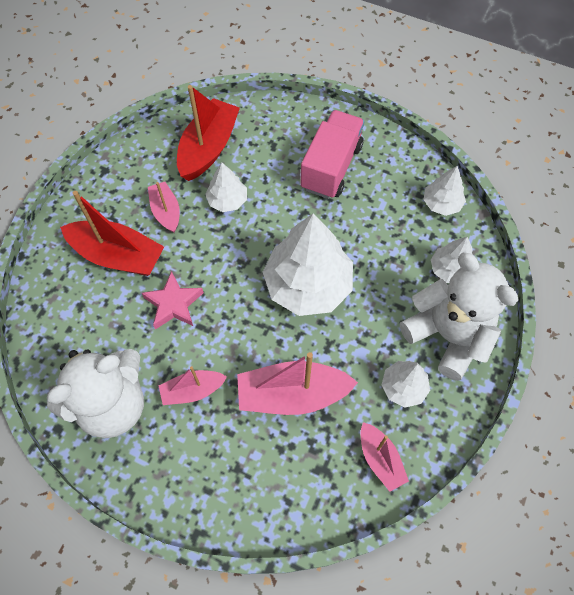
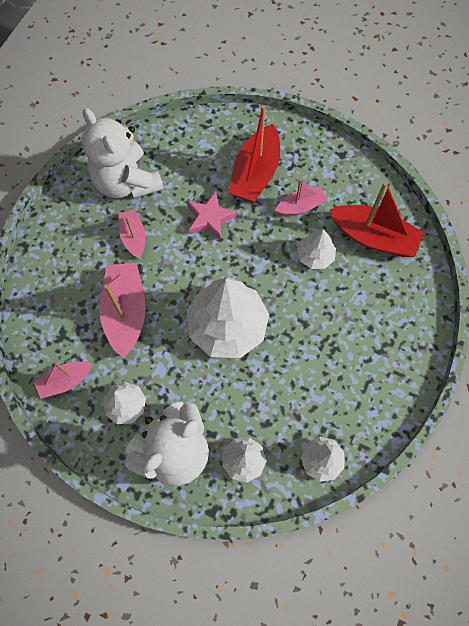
camera: 90 degrees right, 5 degrees up
(331, 167) = (359, 350): pink truck -> none

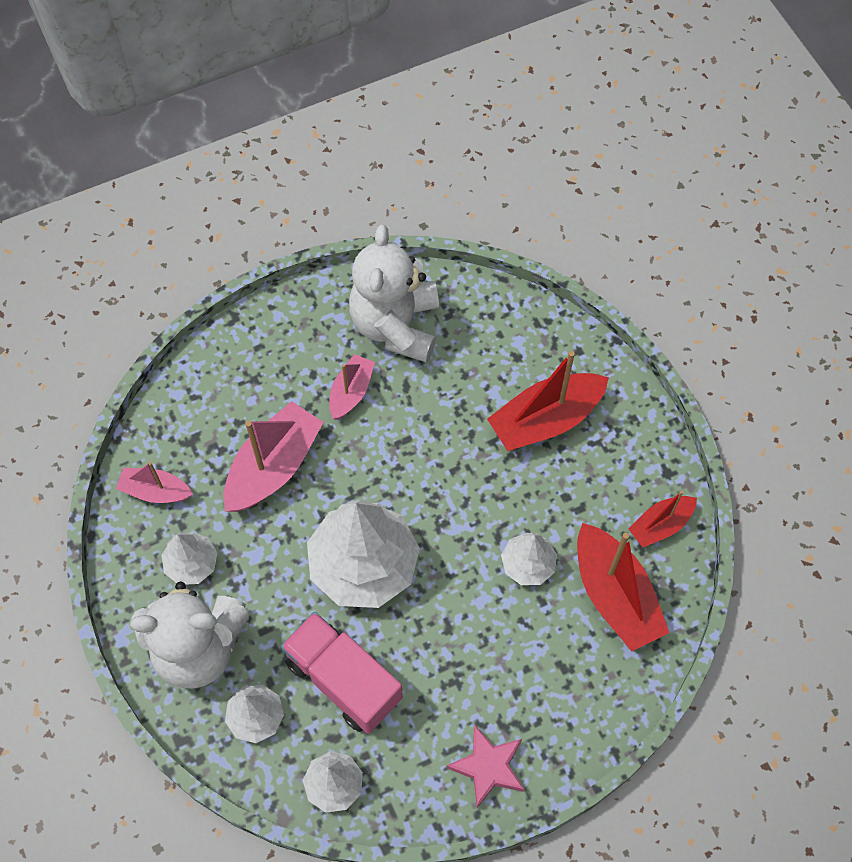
camera: 40 degrees right, 5 degrees down
(210, 218) = (449, 433): pink star -> pink star (488, 767)
(274, 398) = (343, 680): none -> pink truck
(300, 206) = (563, 496): pink boat -> none
(363, 184) = (660, 525): none -> red boat

